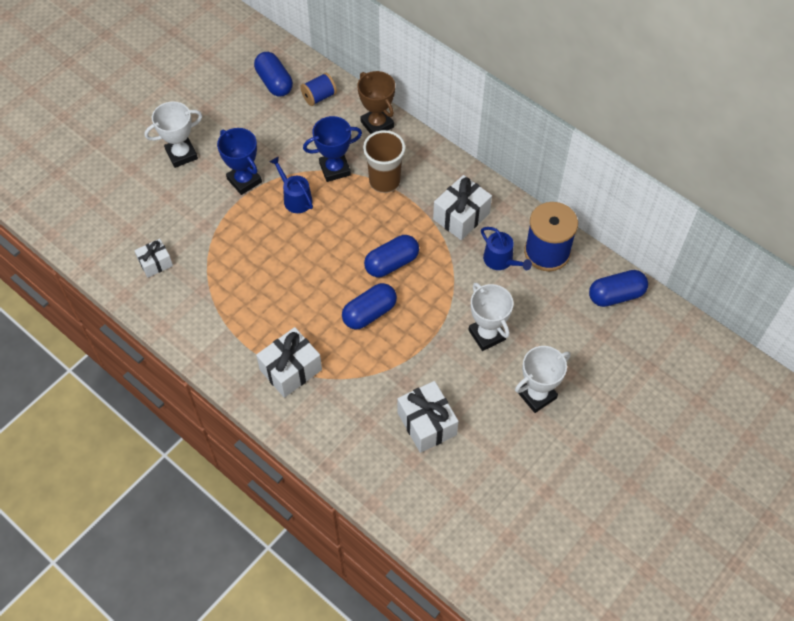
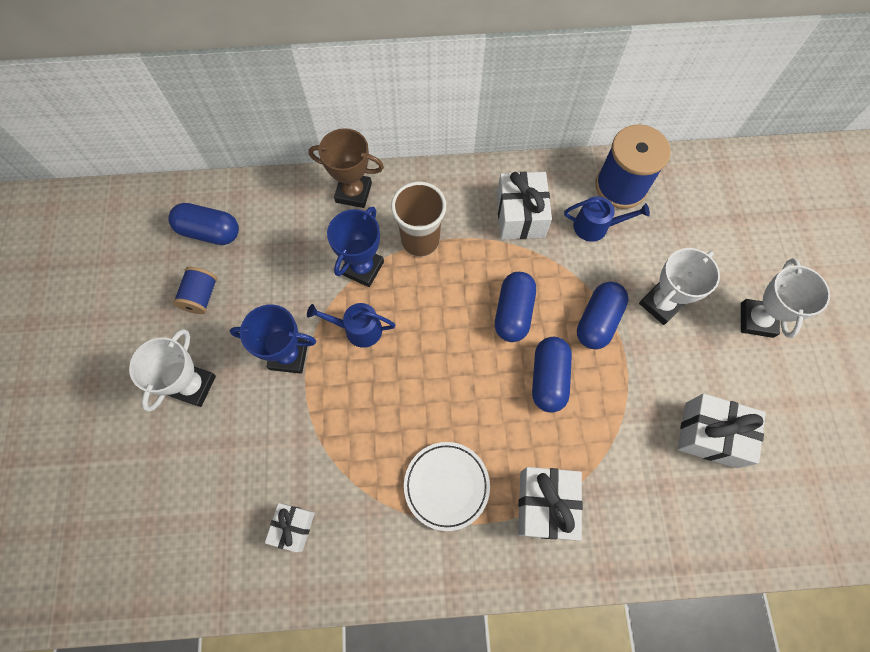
camera: 45 degrees left, 10 degrees up
(251, 314) = (446, 486): none -> white plate
(319, 97) = (270, 210): blue spool -> blue spool (201, 296)
(487, 335) = (661, 304): white trophy -> white trophy turned 60 degrees counterclockwise
(616, 295) = (710, 177): blue capsule -> blue capsule (598, 321)

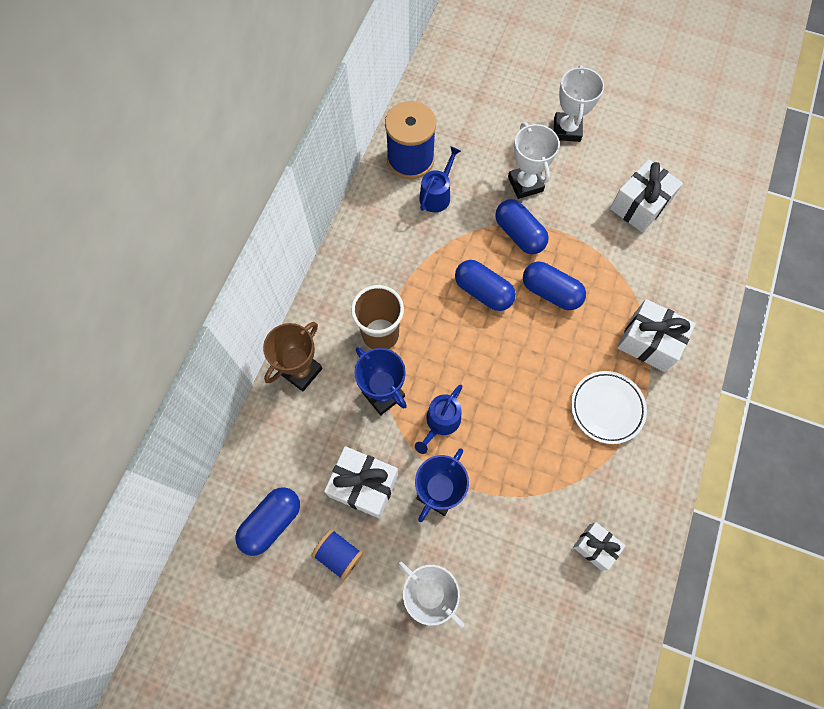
camera: 65 degrees left, 0 degrees up
(520, 215) = (397, 245): white gift -> white gift (363, 485)
(756, 320) = (567, 130): white trophy -> white trophy turned 60 degrees clockwise

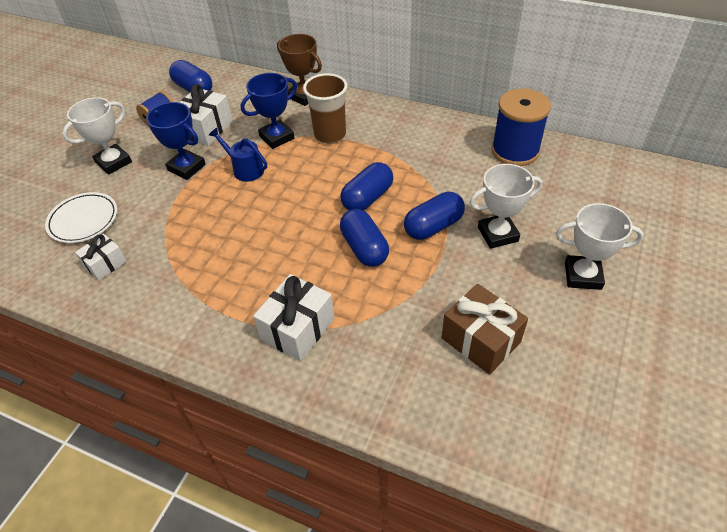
camera: 95 degrees right, 20 degrees down
(437, 195) = (475, 168): blue watering can -> none
(550, 292) = (364, 248): blue capsule -> blue capsule turned 60 degrees counterclockwise
(607, 408) = (231, 284): white plate -> white plate (83, 220)
(639, 205) = (480, 340): white gift -> brown gift

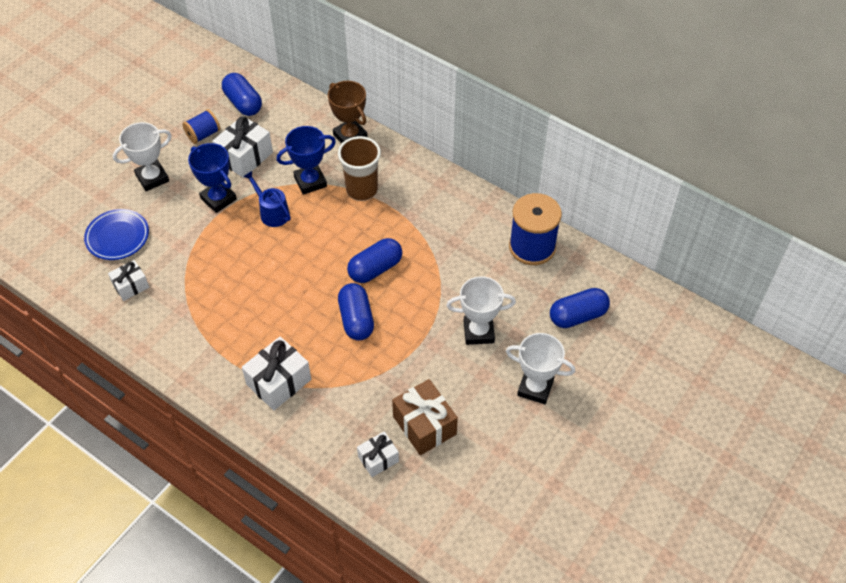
camera: 10 degrees right, 5 degrees up
(83, 220) = (117, 237): white plate -> blue plate
(433, 226) = (424, 311): blue capsule -> blue capsule (578, 316)
(442, 390) = (378, 459): none -> white gift

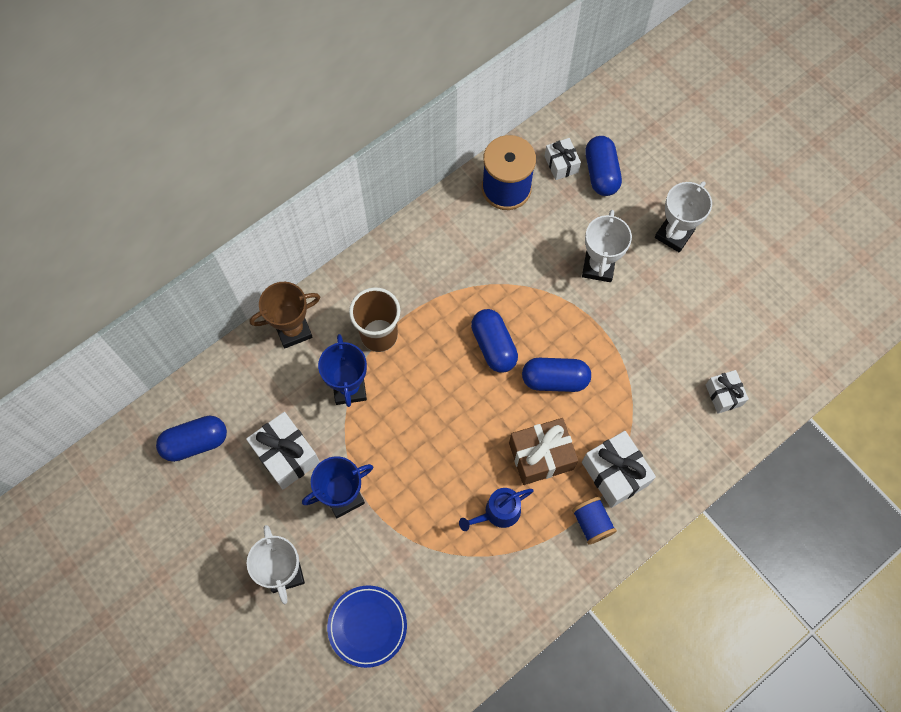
camera: 75 degrees left, 15 degrees up
(131, 286) = (446, 618): white gift -> white gift (561, 164)
(203, 135) = (232, 499): blue spool -> blue spool (592, 523)
(272, 213) = (383, 439): blue watering can -> blue watering can (498, 512)
(424, 425) = (695, 344): brown gift -> brown gift (541, 456)

